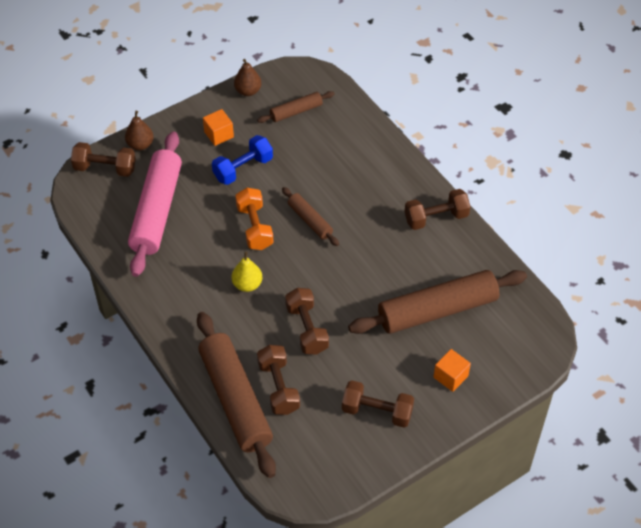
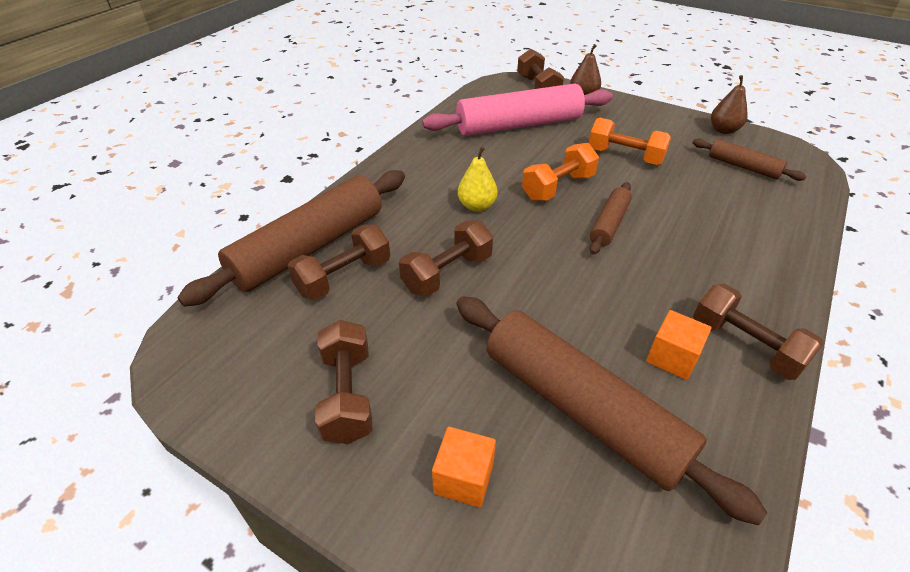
camera: 65 degrees right, 10 degrees down
(219, 134) = (648, 130): orange cube -> orange cube (672, 357)
(243, 168) = (625, 156): blue dumbbell -> orange dumbbell

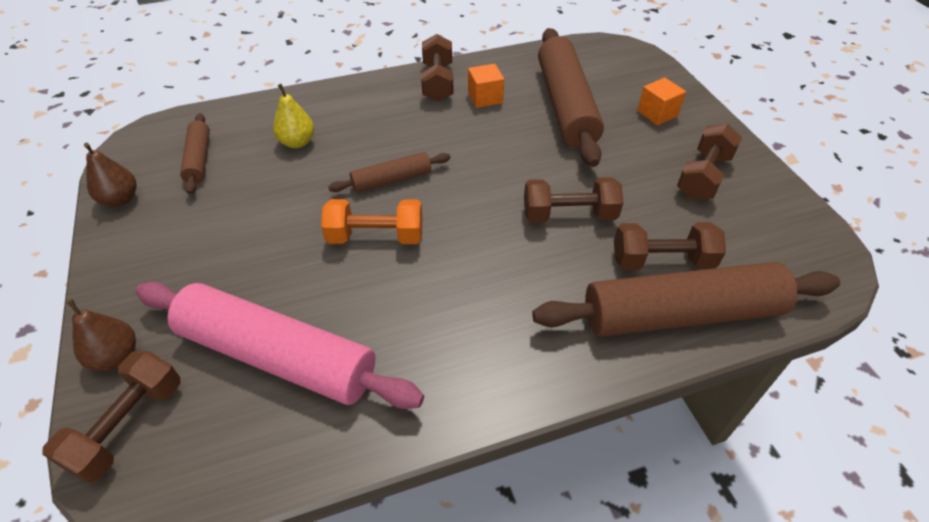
camera: 140 degrees left, 5 degrees up
(477, 206) = (475, 263): yellow pear -> yellow pear (297, 142)
(625, 156) = (261, 230): orange dumbbell -> none

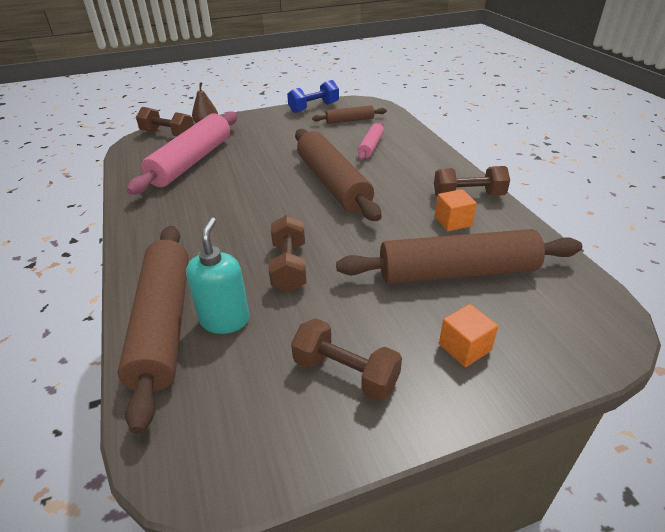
camera: 90 degrees right, 10 degrees down
(120, 199) = (314, 108): brown pear -> blue dumbbell
(297, 142) = (371, 146): yellow pear -> pink rolling pin
(376, 237) = (275, 181): orange dumbbell -> none
(392, 180) = (332, 183): brown rolling pin -> brown rolling pin, size x2.01
(662, 261) = (225, 320): brown dumbbell -> turquoise soap dispenser

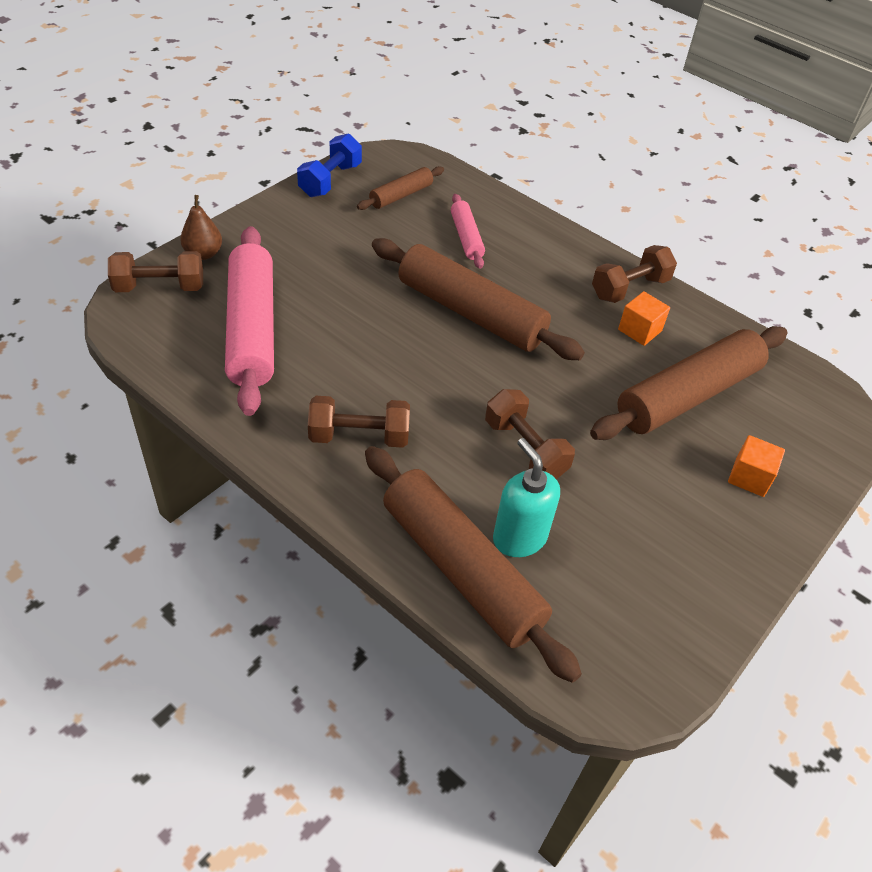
camera: 35 degrees left, 10 degrees up
(345, 373) = (675, 545): brown dumbbell -> brown dumbbell (359, 436)

